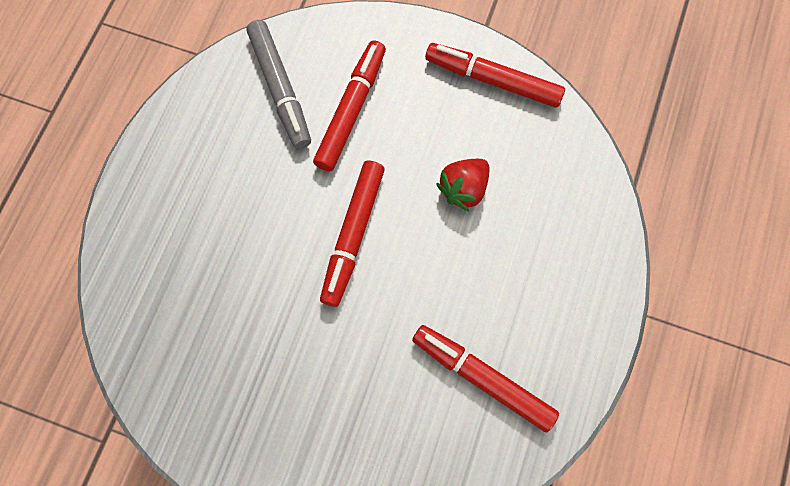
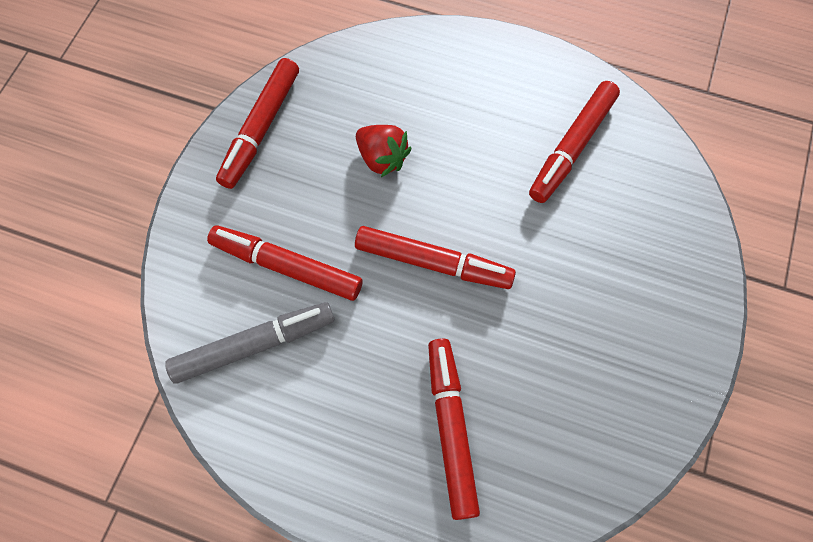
camera: 90 degrees left, 5 degrees down
(198, 248) = (451, 428): none -> red marker

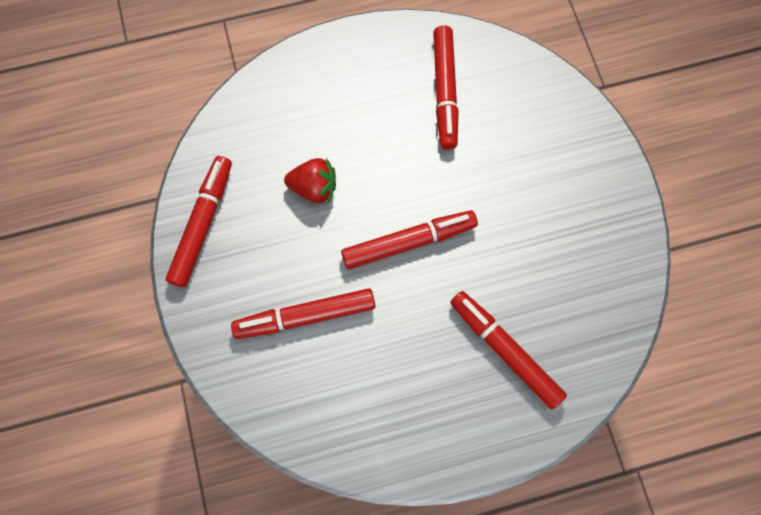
camera: 35 degrees left, 5 degrees up
(254, 345) = (326, 389): grey marker -> none
(260, 128) = (203, 224): red marker -> red marker turned 150 degrees counterclockwise

